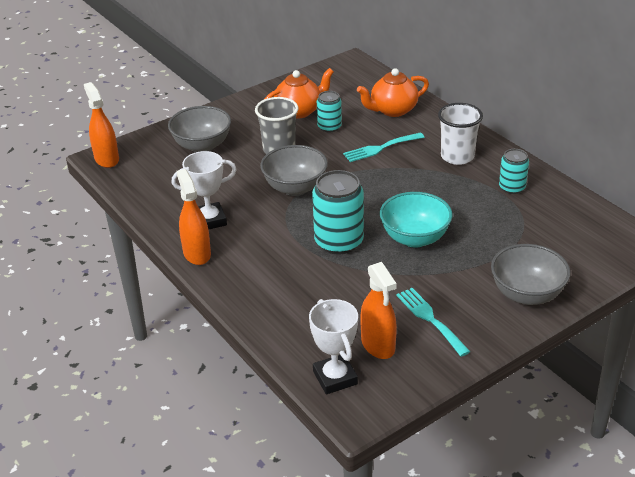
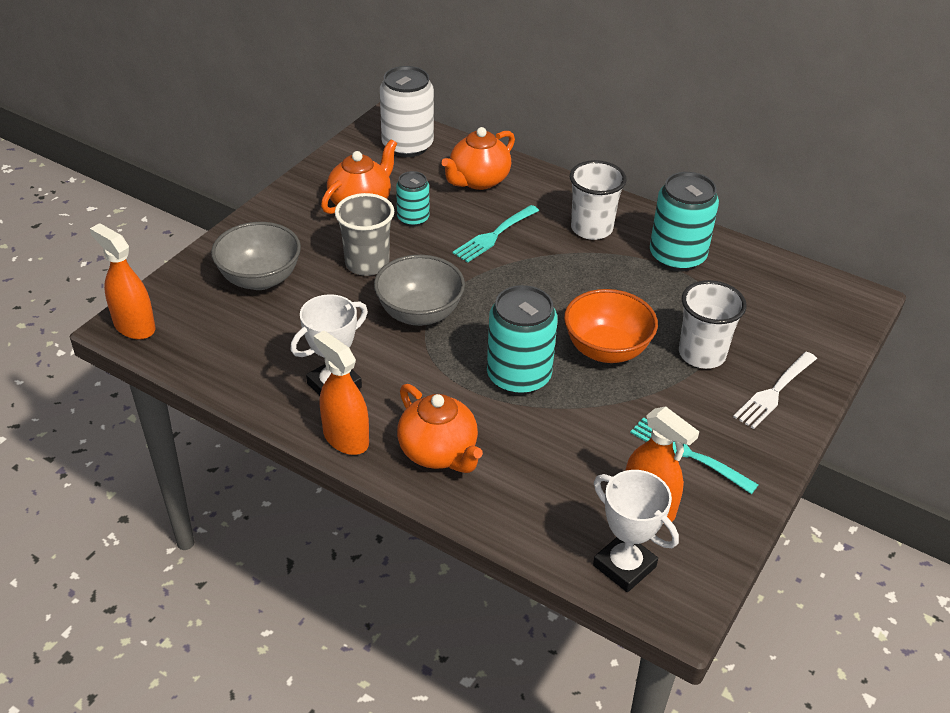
camera: 25 degrees left, 5 degrees up
(252, 276) = (439, 452): none -> orange teapot
(356, 79) = (407, 145): none -> white can
(414, 238) = (606, 350): turquoise bowl -> orange bowl
(486, 256) = (702, 354): none -> white cup
(512, 187) = (677, 257): turquoise can -> turquoise can, size x1.74
(526, 294) = (774, 392): grey bowl -> white fork

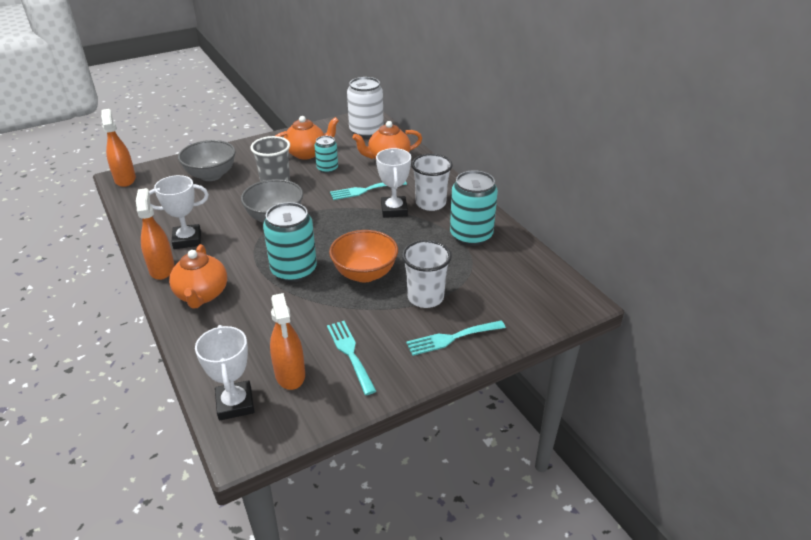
camera: 30 degrees right, 5 degrees down
(557, 252) = (394, 210): none -> white trophy
(774, 392) = (451, 338): white fork -> turquoise fork

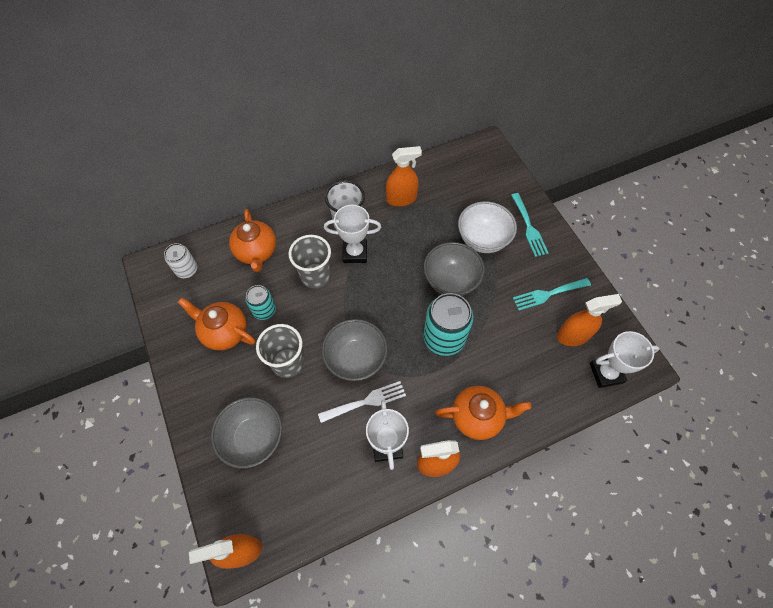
camera: 85 degrees left, 25 degrees up
(232, 226) = (366, 401): none -> white fork
(307, 153) = (224, 332): orange teapot -> orange teapot turned 45 degrees counterclockwise
(365, 190) = (315, 276): turquoise fork -> grey cup
(365, 273) = (451, 281): orange bowl -> grey bowl
(366, 131) = (186, 270): white can -> white can, size x0.57
(425, 297) = (483, 239): white cup -> white bowl
(471, 235) = (401, 199): turquoise can -> orange spray bottle

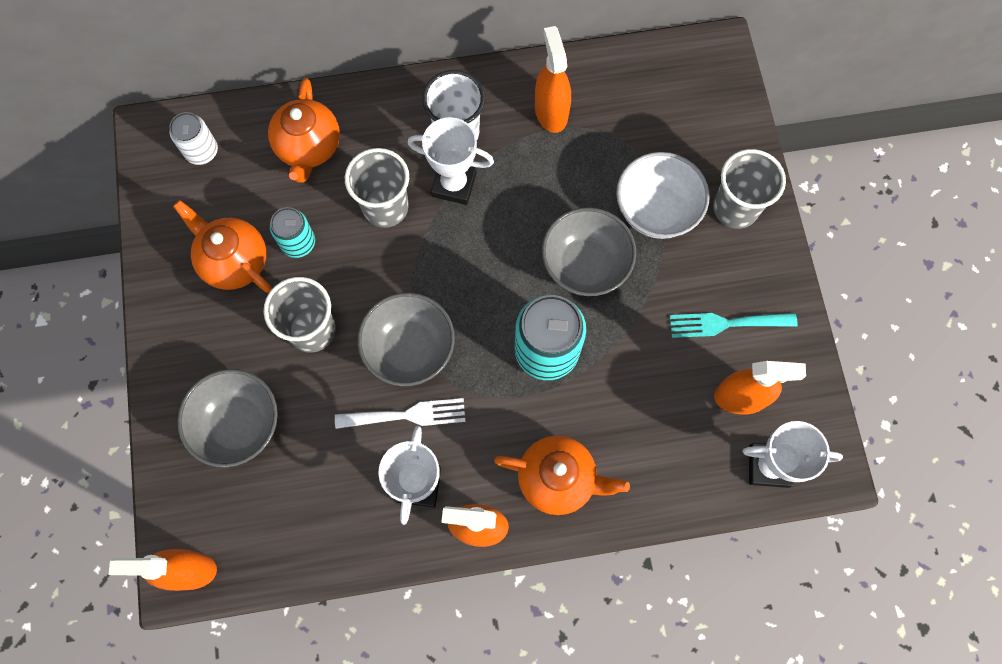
camera: 15 degrees right, 10 degrees up
(401, 199) = (551, 112): orange spray bottle -> orange spray bottle turned 105 degrees counterclockwise
(529, 227) = (735, 208): turquoise fork -> grey cup

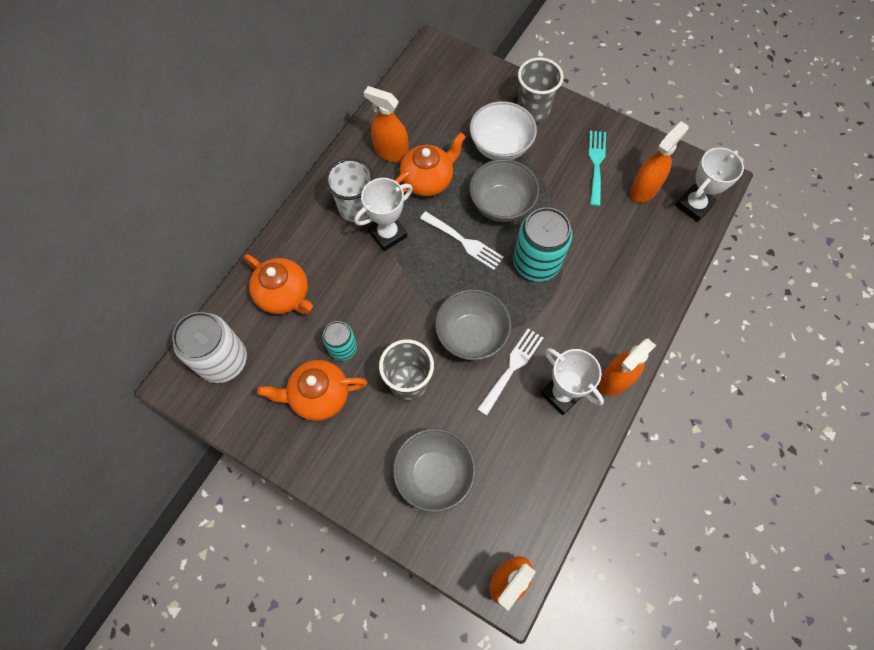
camera: 50 degrees left, 5 degrees down
(201, 151) = (223, 360): white can -> white can, size x1.74
(385, 207) = (366, 281): grey cup -> none
(509, 263) = (464, 242): none -> white fork
(558, 479) = (619, 314): orange teapot -> orange teapot (428, 180)
(726, 324) = (596, 164): turquoise fork -> turquoise fork turned 150 degrees clockwise

